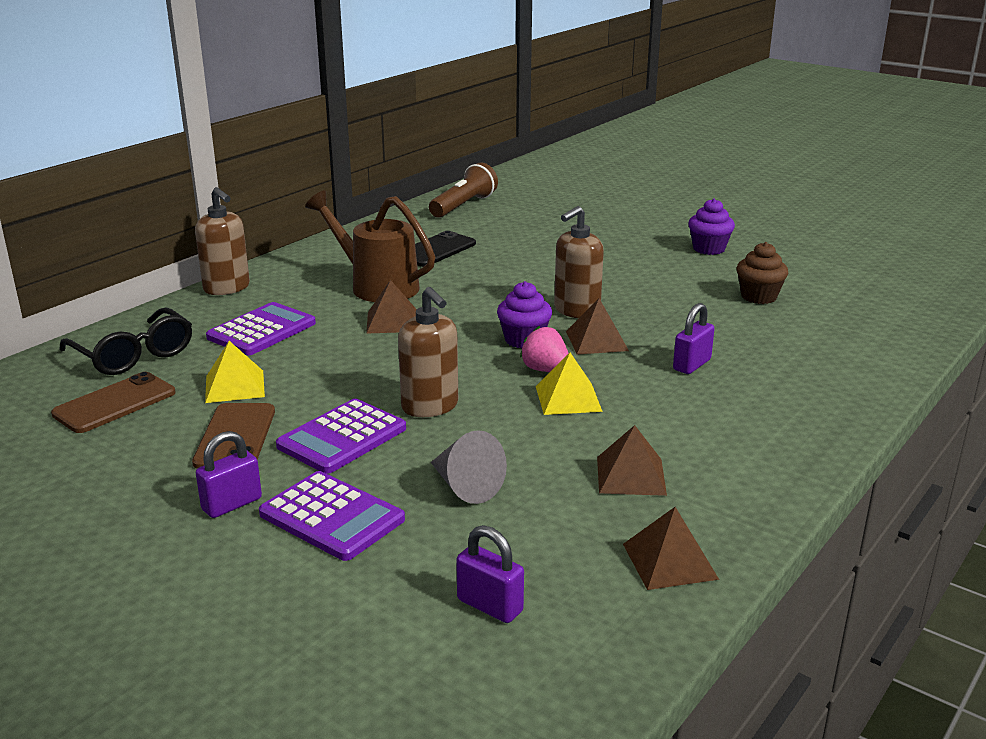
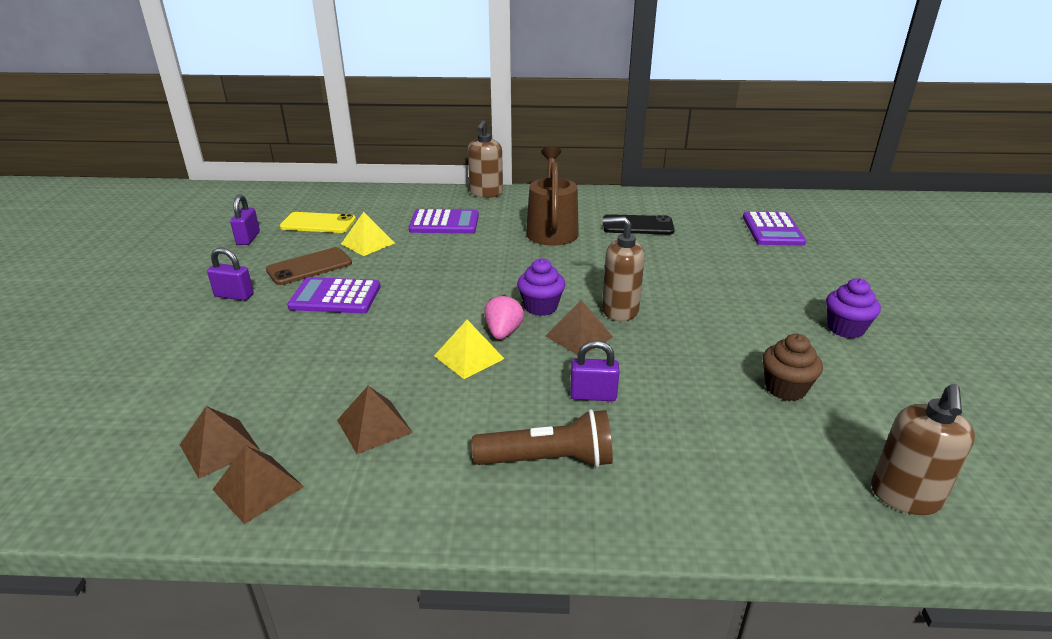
camera: 55 degrees right, 5 degrees up
(115, 403) = (318, 223): brown phone -> yellow phone
(134, 355) = (375, 206): black glasses -> none
(332, 517) = (239, 330): purple calculator -> purple calculator (772, 230)
(392, 321) = (507, 253): brown pyramid -> brown pyramid (219, 447)
(430, 406) = (402, 309): brown soap dispenser -> brown soap dispenser (905, 496)
(463, 206) = (729, 206): brown flashlight -> brown flashlight (548, 460)
(465, 486) = (307, 361): grey cone -> none
(490, 606) = (163, 424): purple padlock -> purple padlock (248, 238)

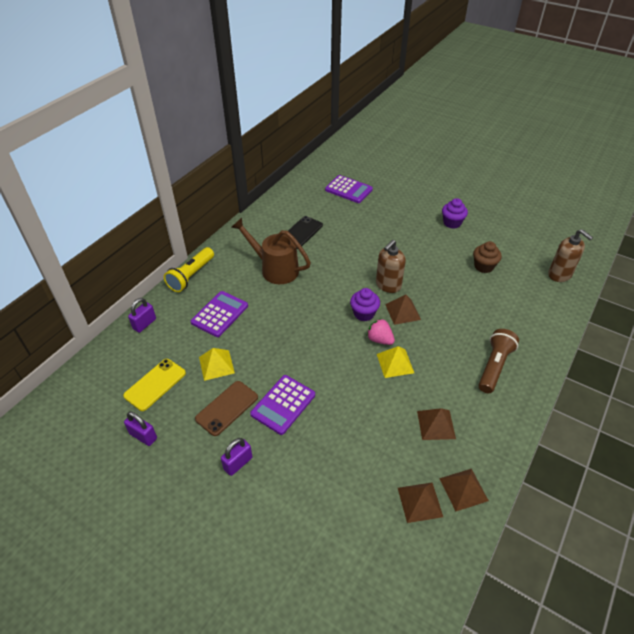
camera: 60 degrees left, 15 degrees up
(309, 267) = (227, 408): brown phone -> brown phone turned 45 degrees clockwise
(486, 193) = (191, 276): brown soap dispenser -> yellow flashlight
(593, 395) = (455, 330): purple padlock -> purple padlock (144, 324)

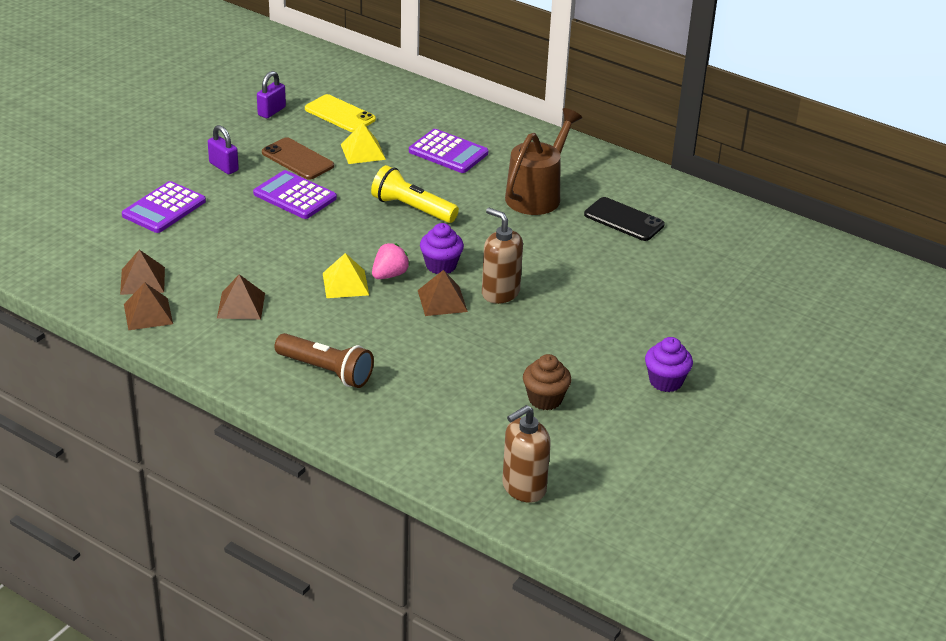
camera: 90 degrees right, 10 degrees down
(144, 324) = (435, 102): purple padlock -> none
(191, 276) = (522, 130): yellow flashlight -> yellow flashlight (412, 208)
(348, 190) = (752, 273): purple calculator -> purple calculator (164, 208)

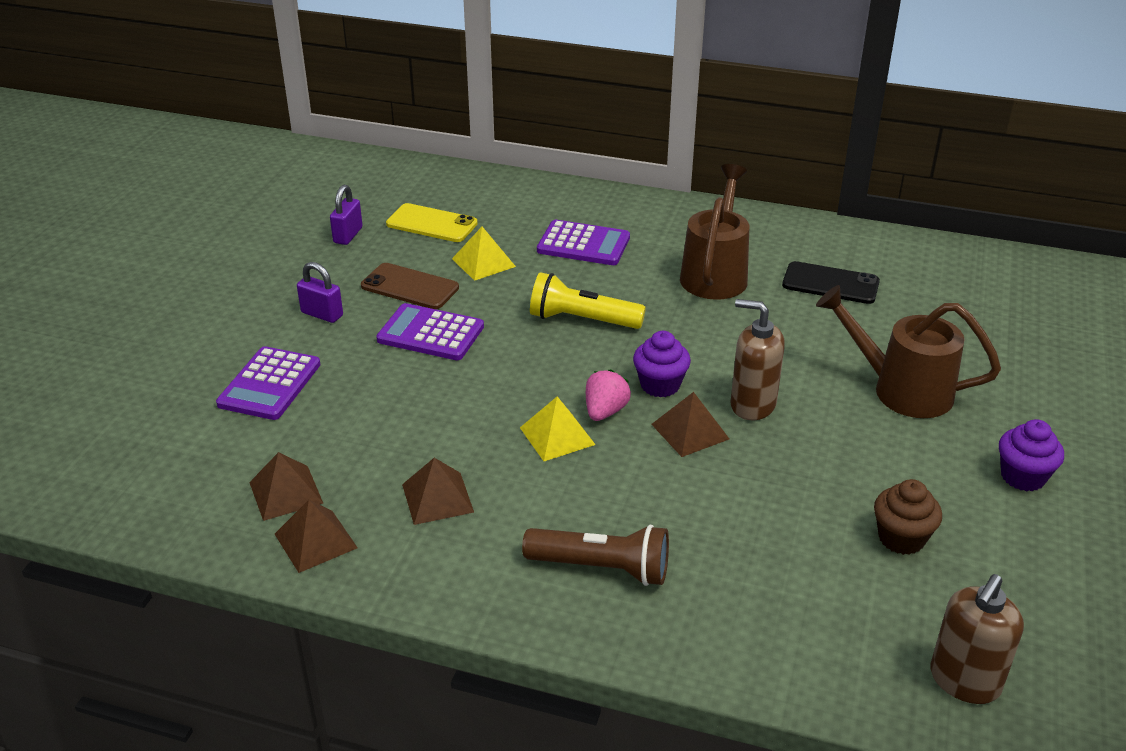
camera: 15 degrees left, 0 degrees up
(620, 305) = (900, 389): none -> brown watering can

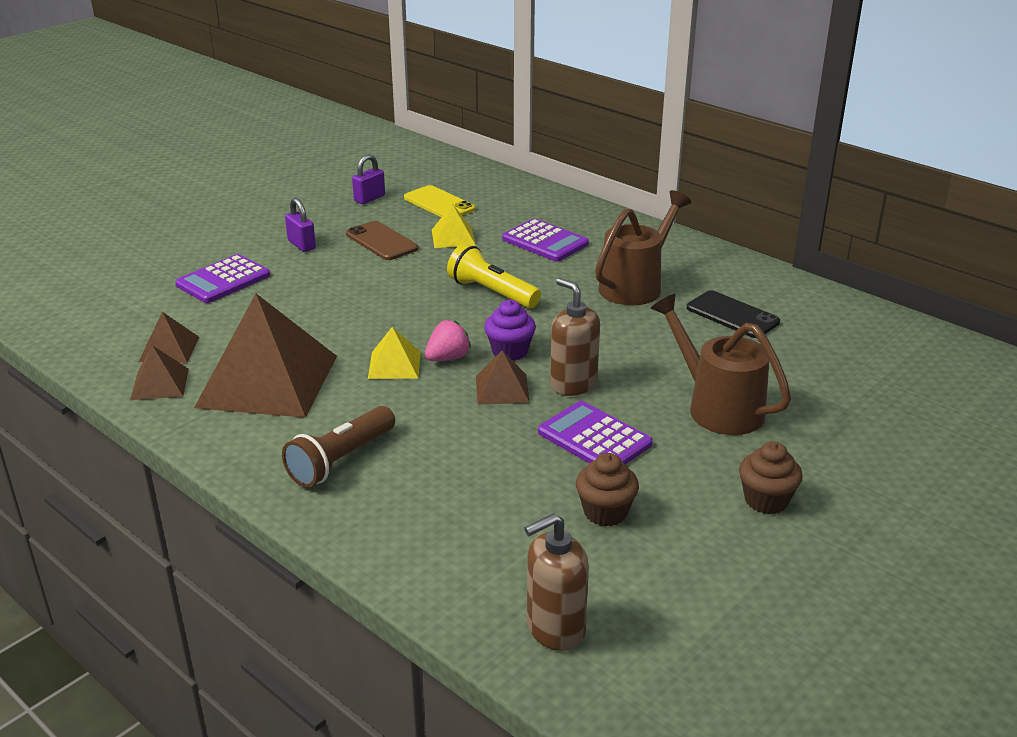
camera: 25 degrees right, 5 degrees down
(430, 333) = (367, 275): purple calculator -> purple calculator (594, 438)
(437, 498) = (267, 381): brown pyramid -> brown pyramid, size x2.20
(602, 568) = (340, 460): brown flashlight -> brown flashlight turned 90 degrees clockwise
(1023, 477) = (766, 500): purple cupcake -> brown cupcake

